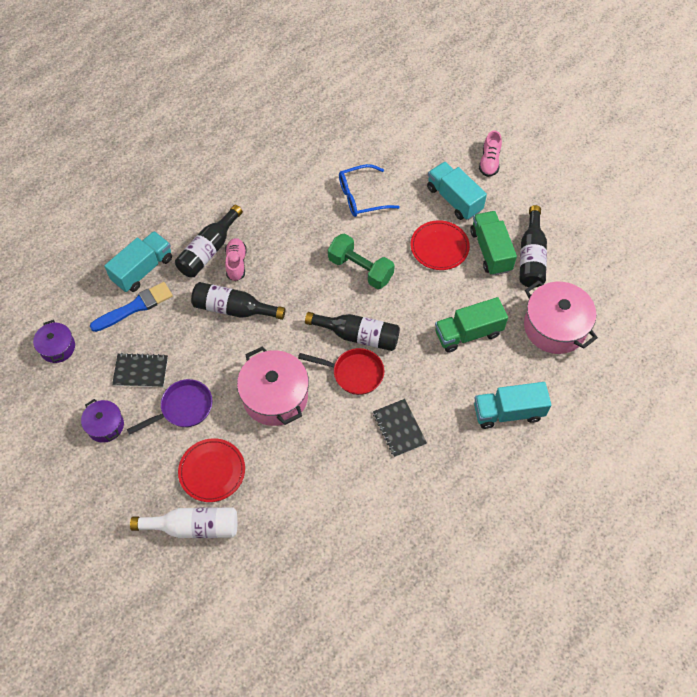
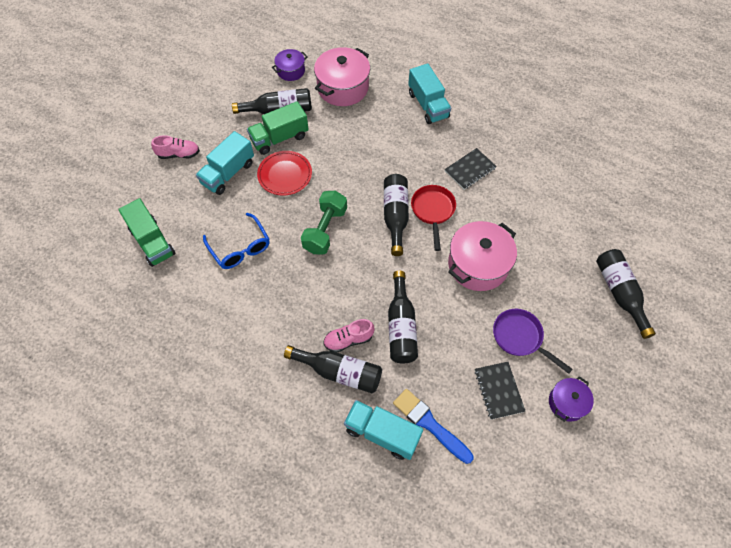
camera: 105 degrees left, 0 degrees up
(57, 347) = (505, 489): purple pot -> purple pot (291, 71)
(193, 527) = (619, 293): white bottle -> black bottle
(212, 471) = (566, 294): red plate -> none
(468, 333) = (367, 140): green truck -> green truck (152, 242)

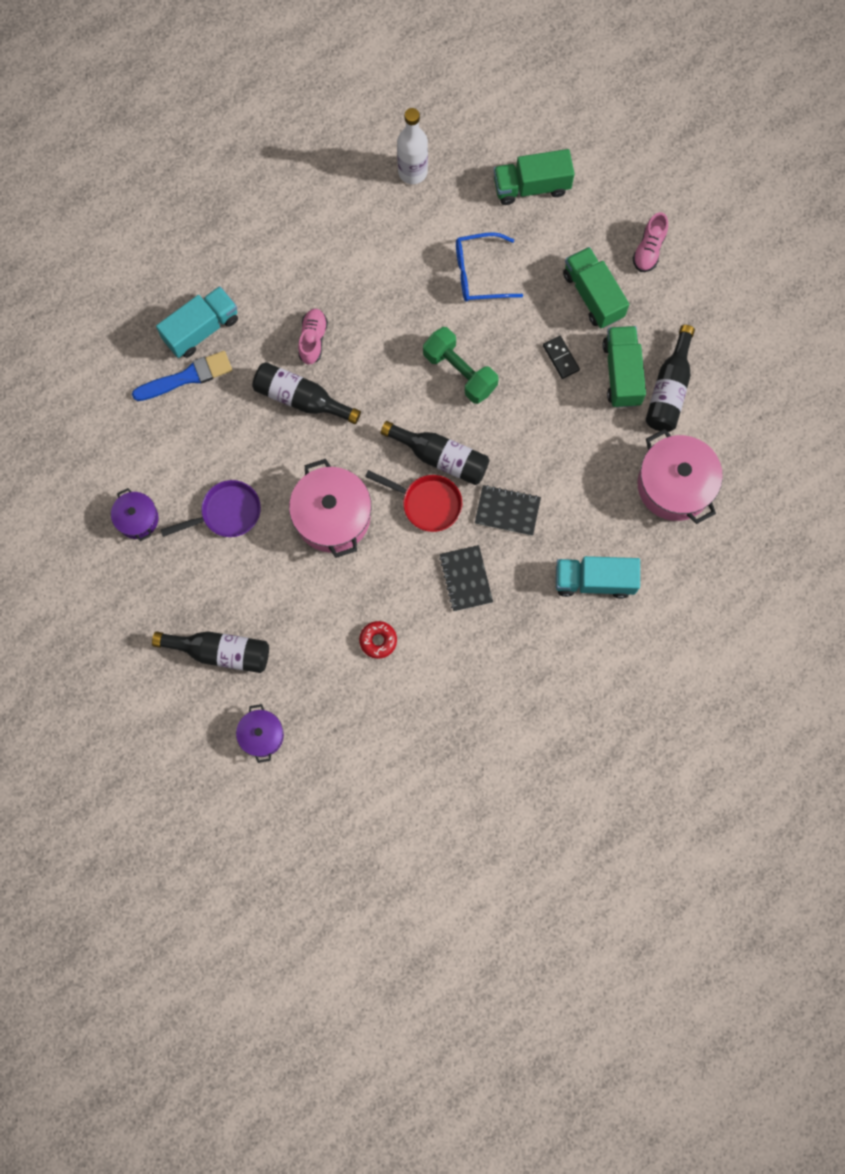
camera: 115 degrees right, 15 degrees up
(167, 330) = (412, 172): none -> white bottle
(228, 173) = (593, 295): turquoise truck -> green truck
(285, 175) = (560, 358): red plate -> black domino
(291, 71) = (735, 431): purple pot -> purple pot (262, 735)
(339, 372) = (283, 316): black bottle -> none
(498, 390) = (184, 459): black notebook -> black notebook (507, 511)
(543, 201) = (378, 640): none -> red donut

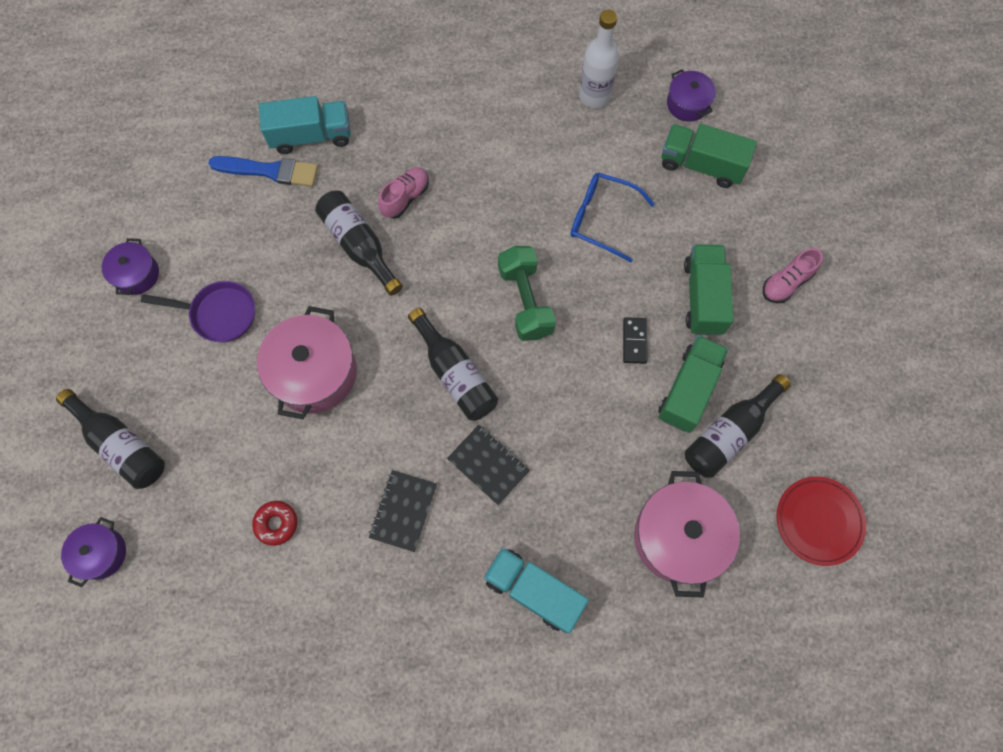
camera: 30 degrees right, 5 degrees down
(427, 503) = (413, 412): red pan -> none
(491, 139) = (687, 104): none -> purple pot
(766, 418) = (818, 521): none -> red plate

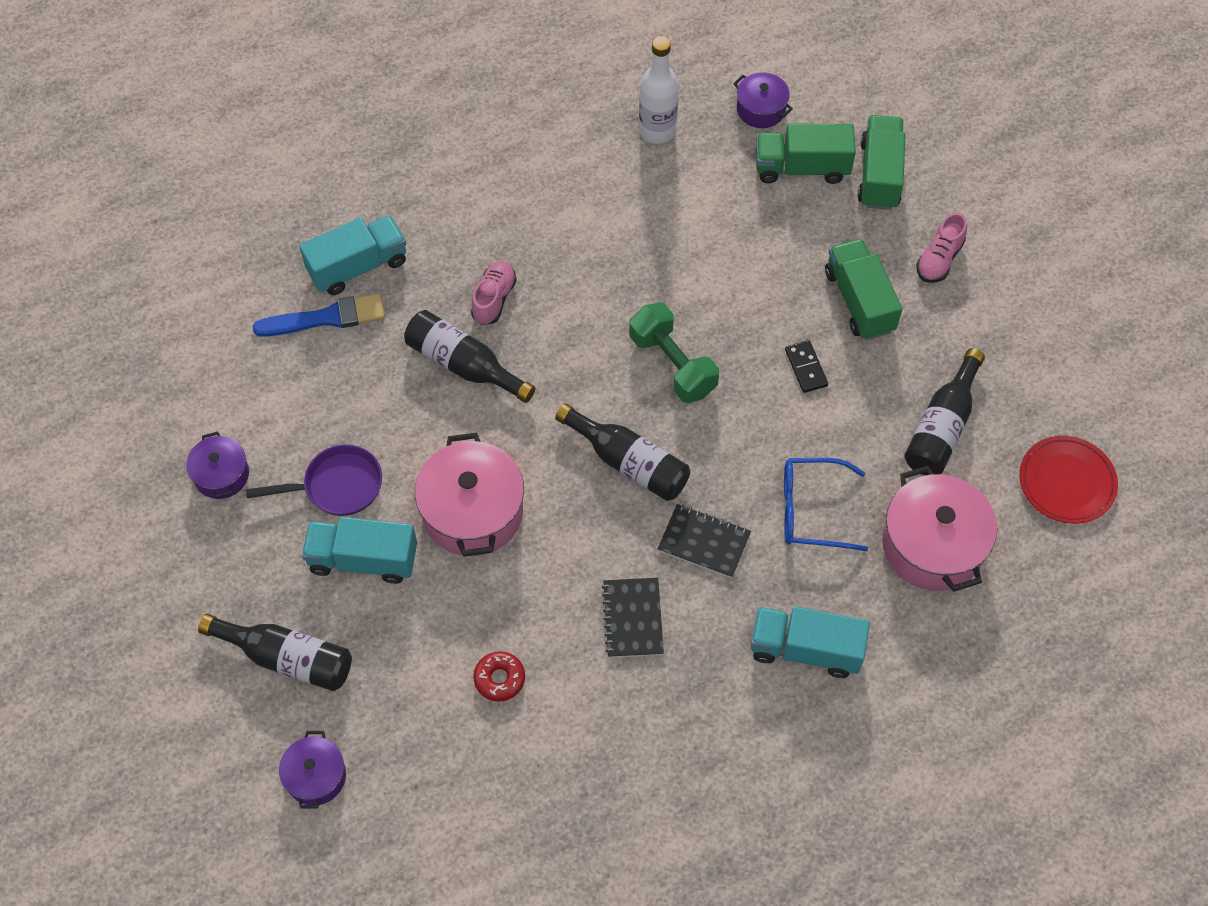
camera: 20 degrees left, 10 degrees down
(213, 383) = (363, 560): none -> turquoise truck
(601, 219) = (718, 255): blue glasses -> blue glasses (811, 510)
(688, 390) = (882, 398): green truck -> green truck (879, 175)

